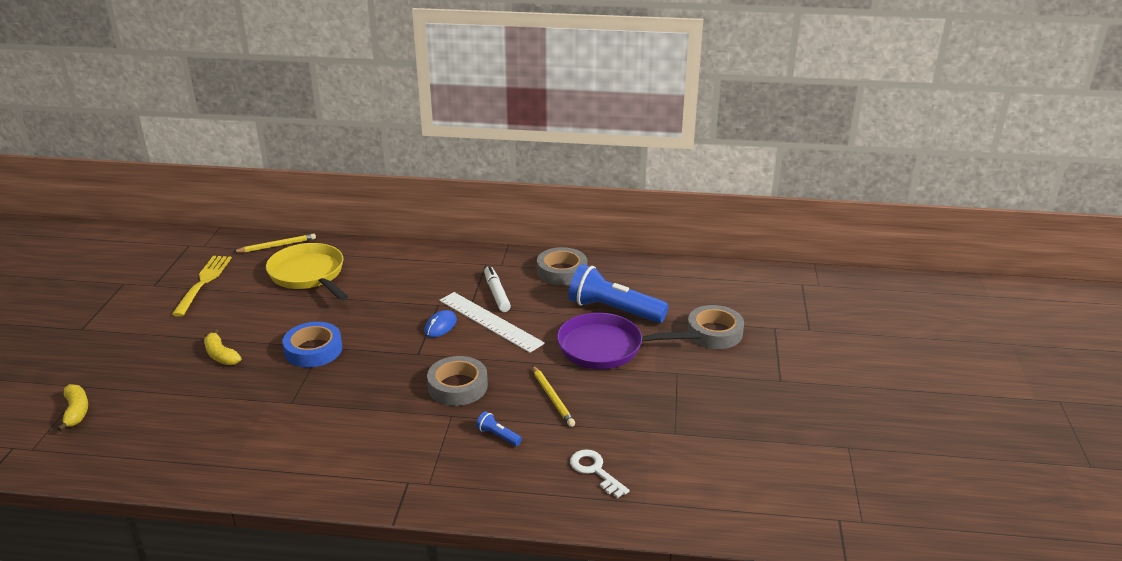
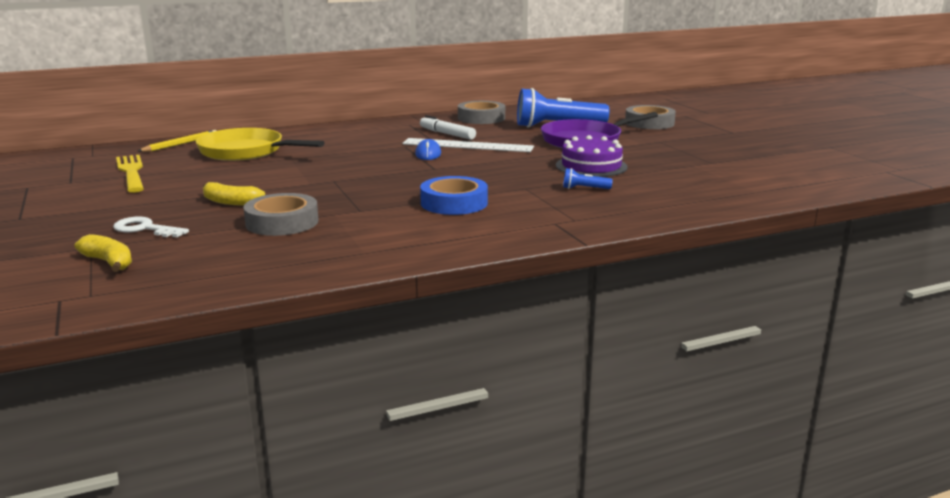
camera: 30 degrees left, 10 degrees down
(313, 350) = (328, 183): blue tape -> blue tape (454, 203)
(457, 386) = (502, 175): grey tape -> grey tape (282, 222)
(552, 398) = (591, 166): yellow pencil -> purple cake
(595, 471) = (691, 187): white key -> white key (145, 229)

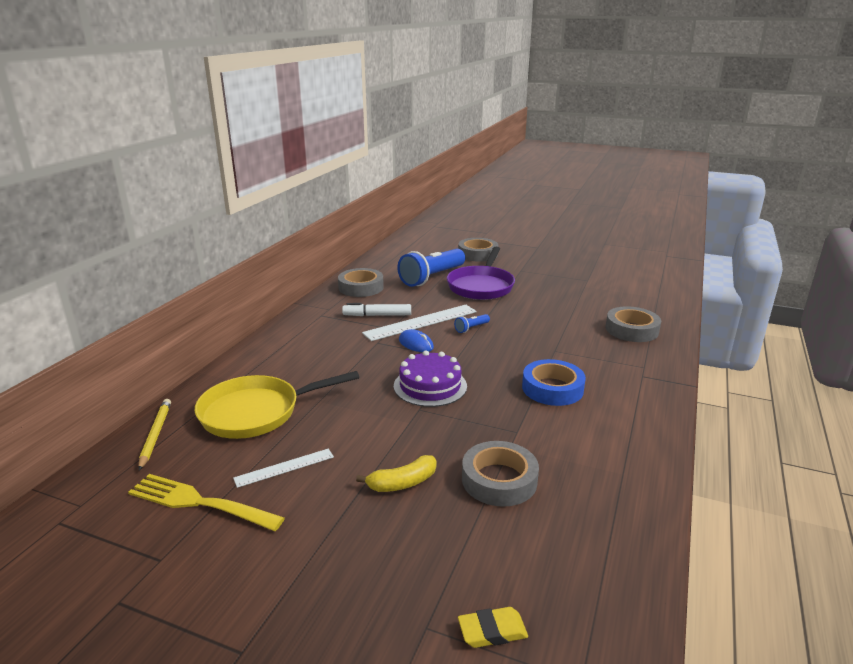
camera: 45 degrees left, 5 degrees up
(109, 262) = (492, 631): yellow banana -> yellow eraser
(145, 229) = (414, 566): white key -> none
(197, 175) = (284, 467): none -> white ruler
(584, 188) = (584, 334): blue flashlight -> blue flashlight (471, 328)
(591, 166) = (540, 310): purple cake -> purple cake (430, 386)
(643, 200) = (631, 330): none -> grey tape

